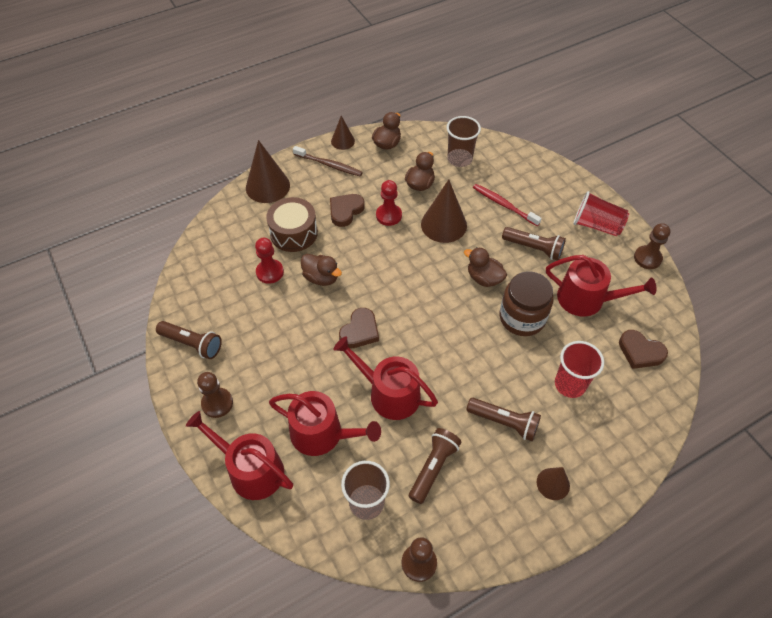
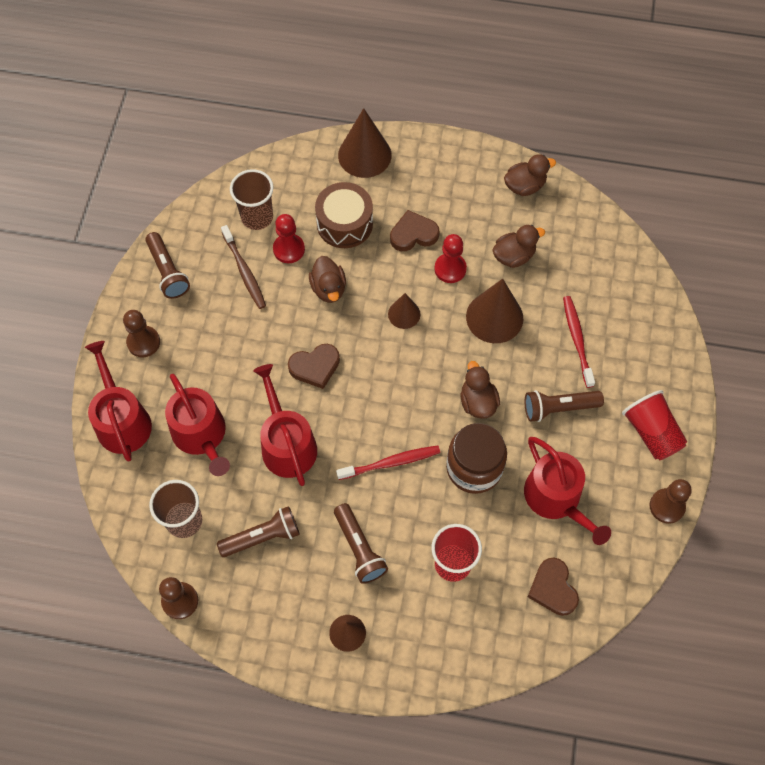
camera: 40 degrees right, 10 degrees up
(329, 165) = (444, 171): brown toothbrush -> brown toothbrush (244, 271)
(342, 141) = (482, 152): brown cone -> brown cone (404, 314)
(459, 159) = (583, 256): brown cup -> brown cup (257, 217)
(469, 353) = (391, 463): none -> red toothbrush
(533, 248) = (559, 408): brown flashlight -> brown flashlight turned 105 degrees clockwise

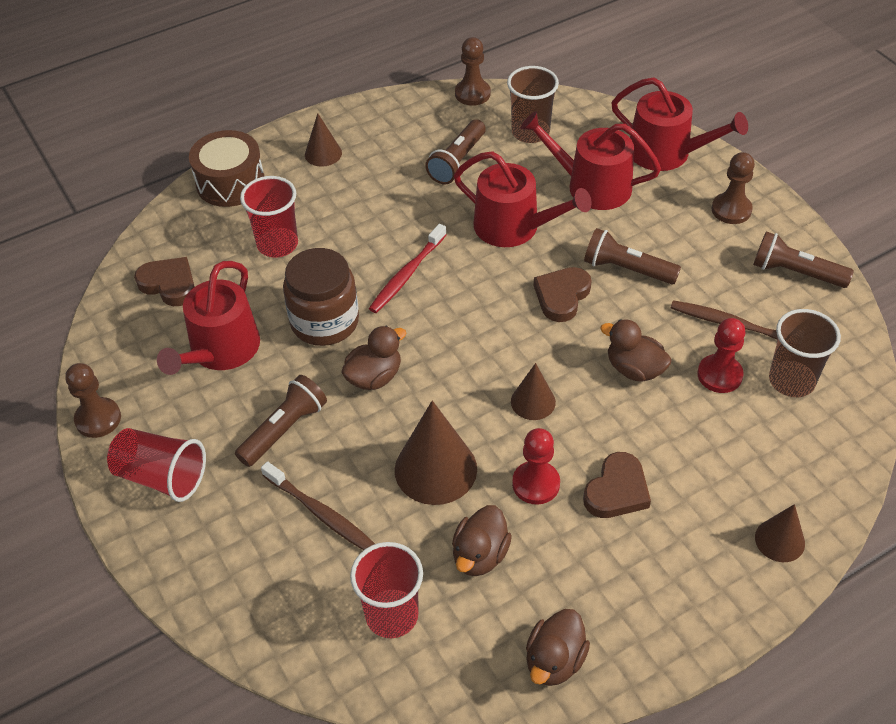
camera: 140 degrees right, 15 degrees down
(344, 224) = (700, 444): brown drum -> brown drum (230, 183)
(359, 548) = (370, 204): brown flashlight -> brown flashlight (627, 269)
(364, 155) = (779, 540): brown cone -> brown cone, size x0.57
(478, 402) = (374, 377): brown duck -> brown duck turned 75 degrees counterclockwise
(556, 499) = (220, 351): red watering can -> red watering can turned 90 degrees counterclockwise
(577, 340) = (321, 514): red toothbrush -> brown toothbrush
(583, 261) = (392, 615): none -> red cup

